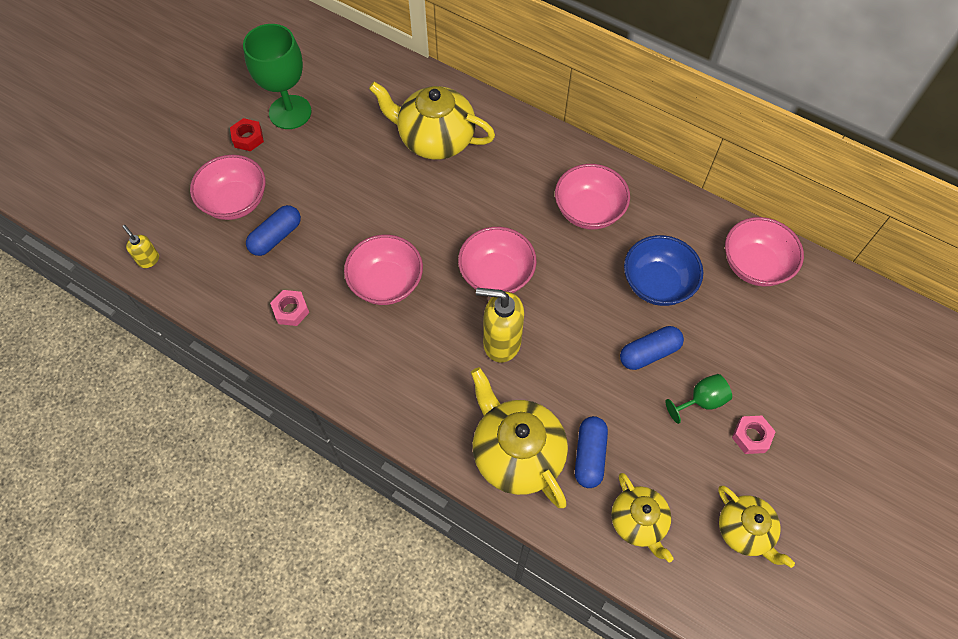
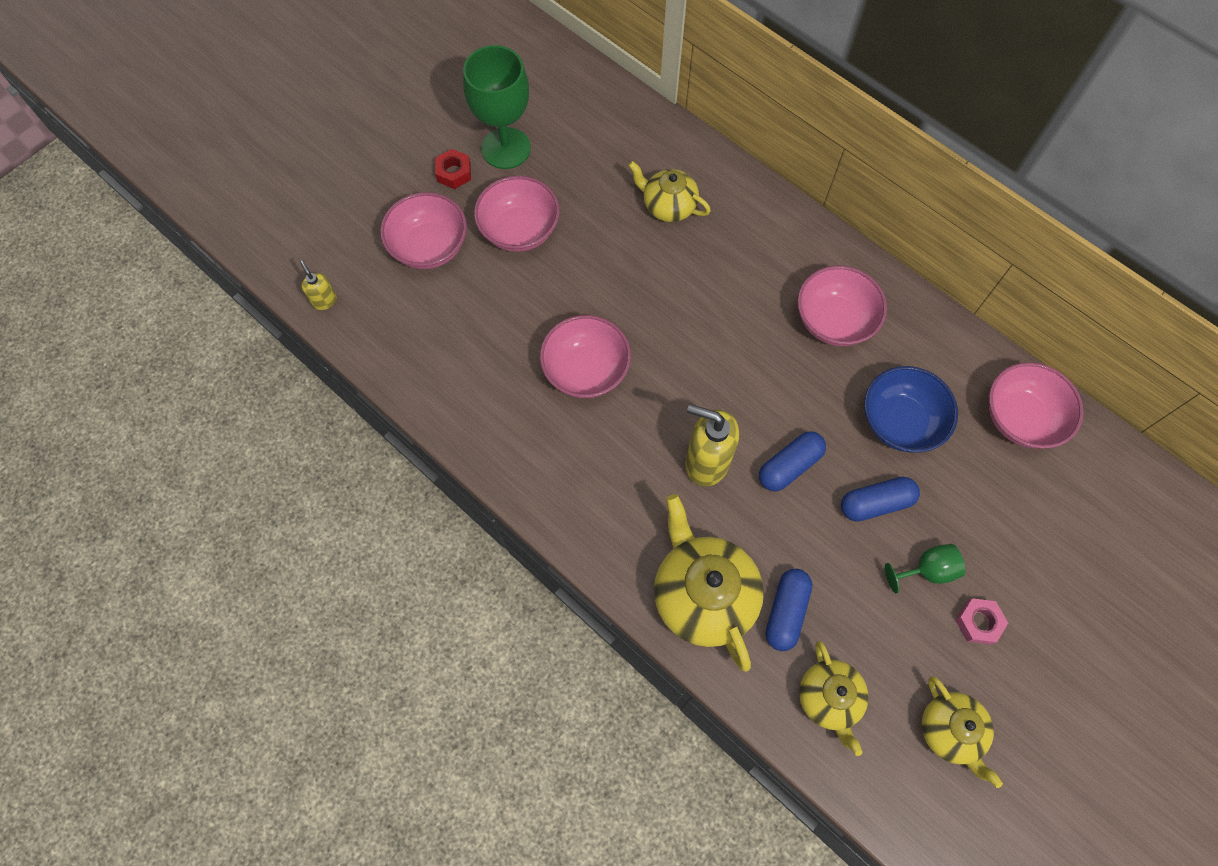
camera: 10 degrees right, 5 degrees up
(276, 237) = (469, 296): blue capsule -> blue capsule (789, 466)
(291, 310) = (474, 385): pink nut -> none
(435, 139) = (668, 206): yellow teapot -> yellow teapot, size x0.61
(496, 275) = (713, 381): pink bowl -> pink bowl (519, 230)

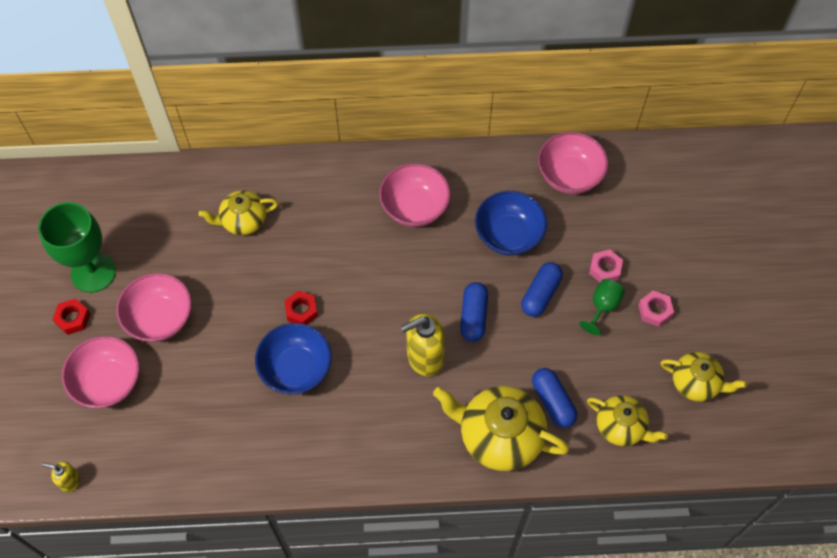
camera: 45 degrees left, 5 degrees down
(586, 370) = (296, 369): pink bowl -> blue bowl
(640, 325) = (301, 311): none -> red nut
(966, 537) = (605, 269): none -> pink nut

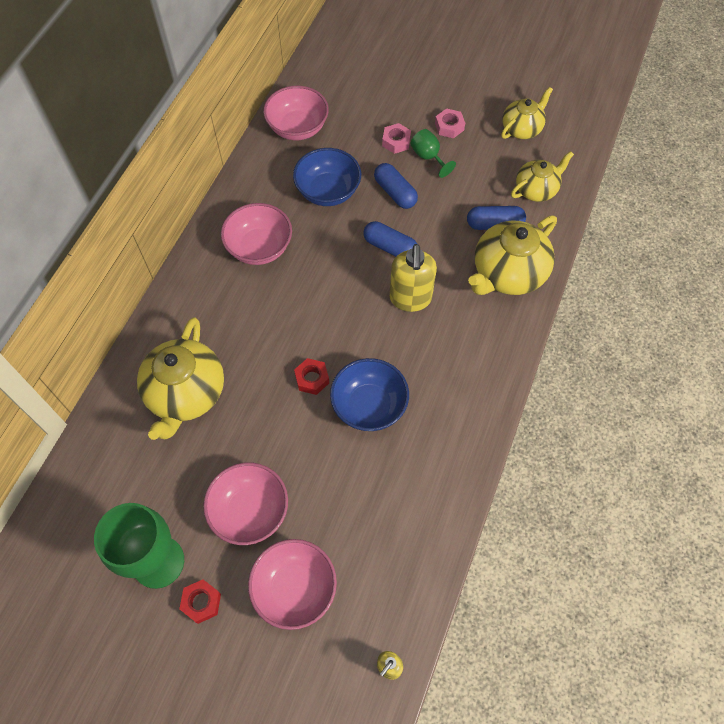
camera: 65 degrees left, 0 degrees up
(243, 221) = (186, 394): yellow teapot -> yellow teapot, size x1.64

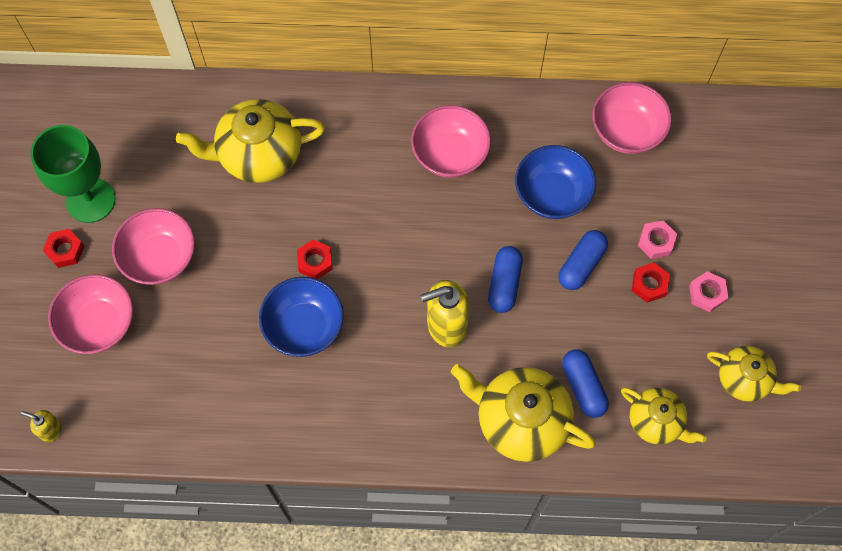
camera: 70 degrees right, 5 degrees up
(428, 157) = (649, 284): green goblet -> red nut

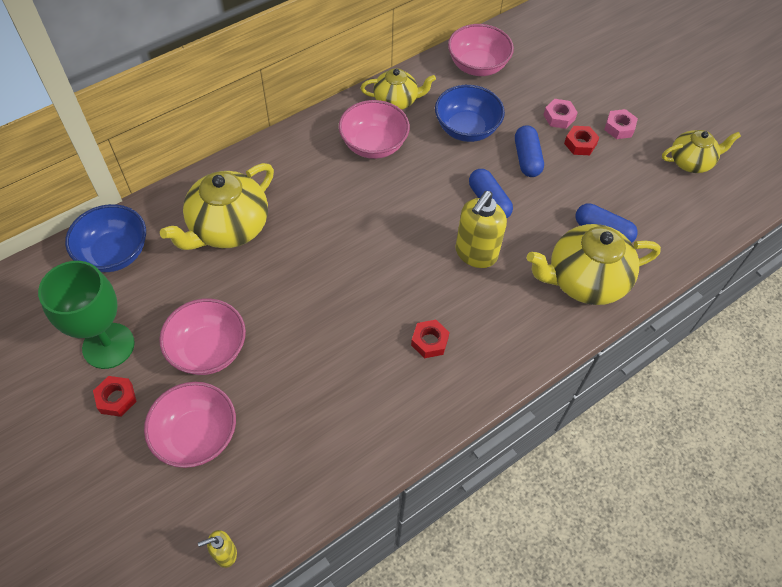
camera: 40 degrees left, 10 degrees down
(304, 326) = (372, 323): blue bowl -> blue bowl (114, 253)
(315, 262) = (339, 273): red nut -> red nut (429, 341)
(656, 421) = (667, 221): yellow teapot -> yellow teapot (396, 101)

